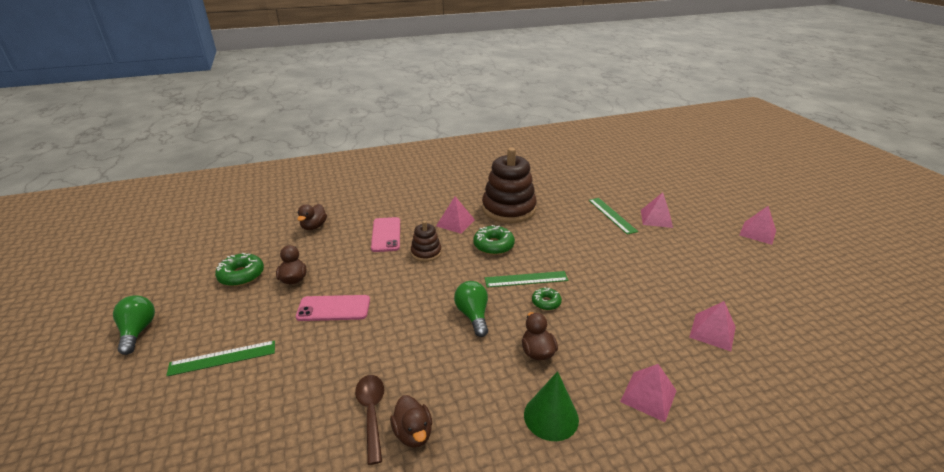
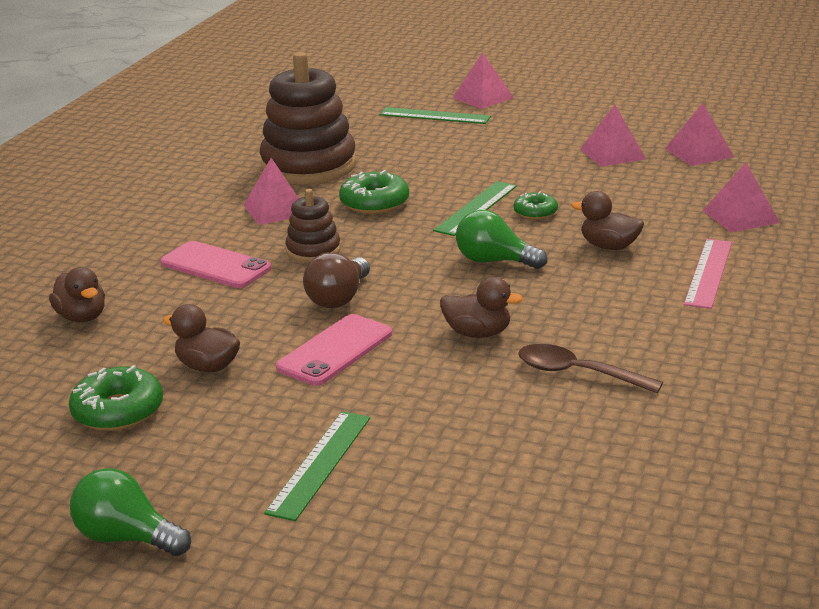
camera: 50 degrees left, 5 degrees down
(386, 283) = (339, 298): none -> brown light bulb
(413, 433) = (641, 356): brown duck -> brown duck (477, 333)
(551, 416) = (709, 273): green cone -> pink ruler
(757, 233) = (590, 66): pink pyramid -> pink pyramid (612, 154)

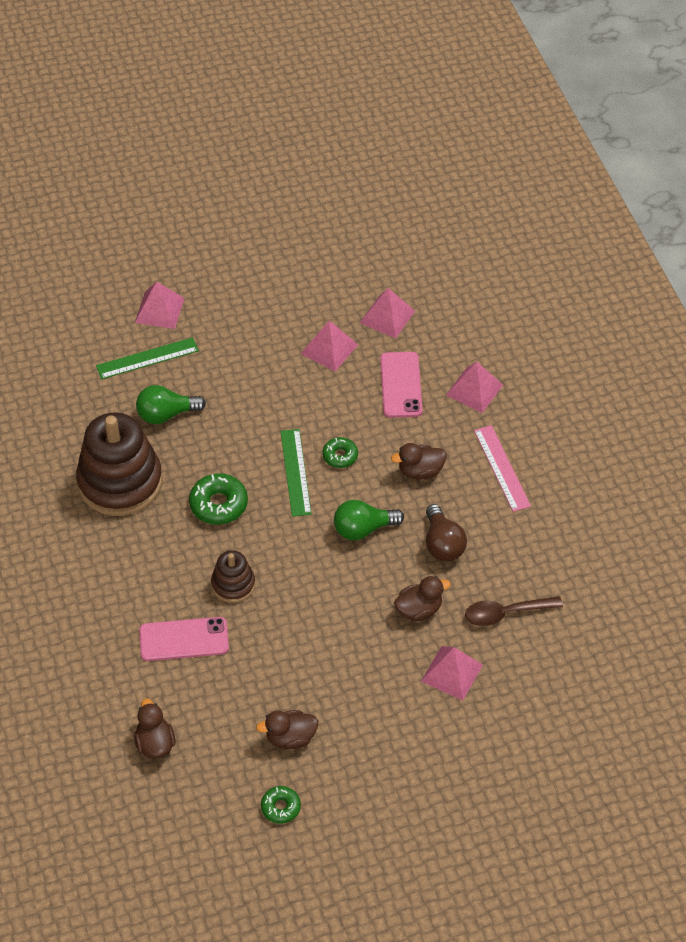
camera: 40 degrees left, 25 degrees up
(82, 317) = (155, 743): brown duck -> brown duck turned 120 degrees counterclockwise
(118, 411) = (280, 807): green donut -> green donut, size x0.62
(127, 538) = (396, 890): green light bulb -> green light bulb (166, 414)
(276, 209) = (155, 551): pink pyramid -> pink pyramid (452, 672)
(320, 464) = (438, 774): green ruler -> none
(335, 350) = (351, 677): pink phone -> pink phone (400, 385)
(339, 298) = (302, 625): brown light bulb -> brown light bulb (442, 544)

